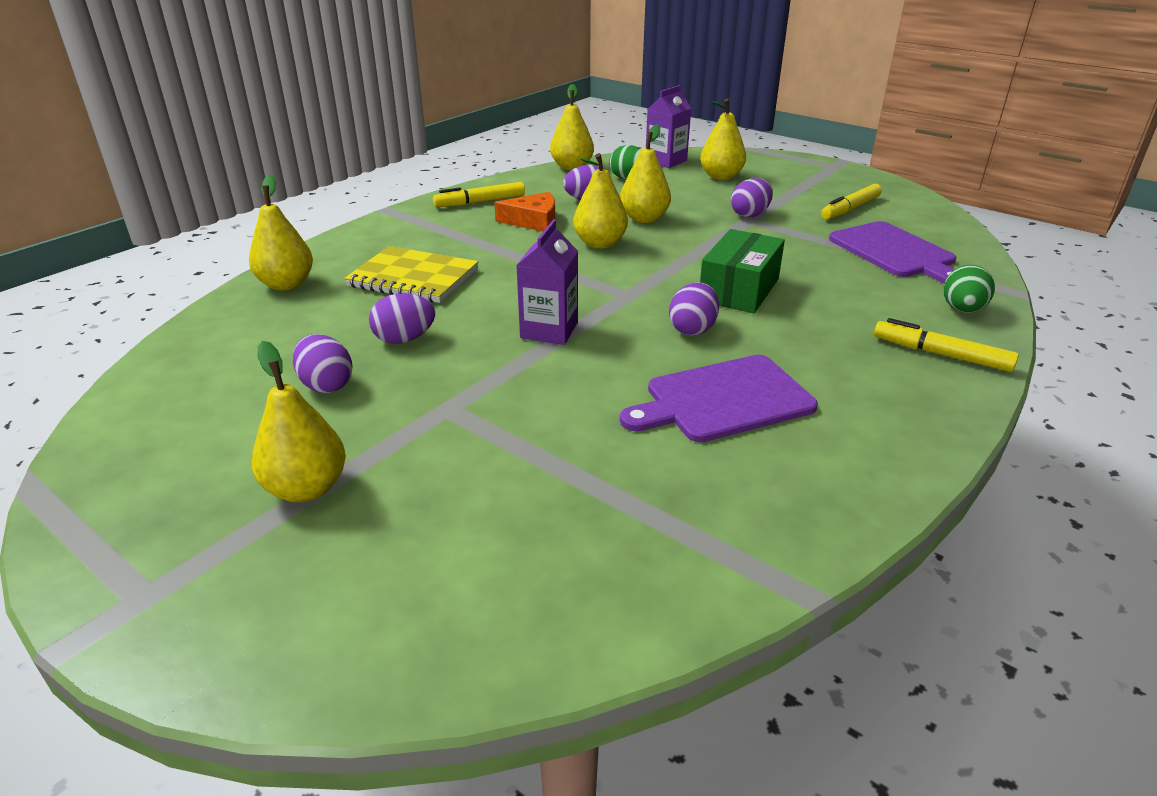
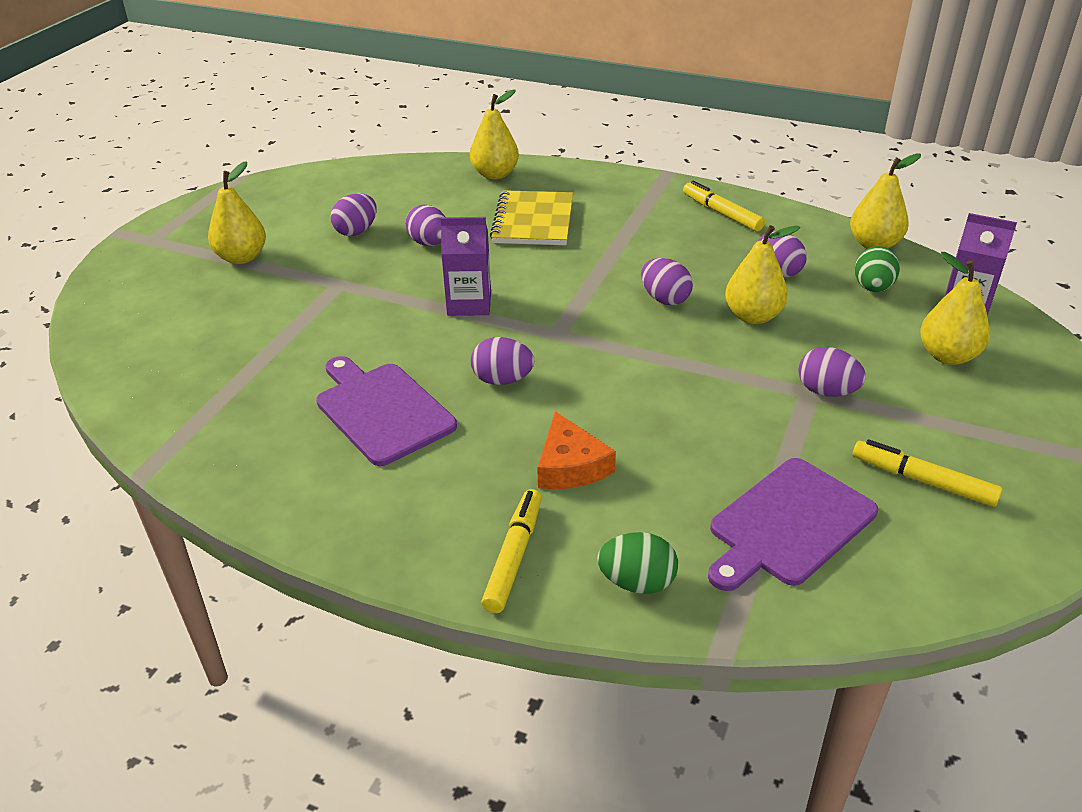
camera: 75 degrees right, 5 degrees up
(533, 221) = (695, 251): orange cheese -> orange cheese (570, 465)
(600, 244) = (665, 299): yellow pear -> purple egg
(739, 290) = (603, 401): green box -> none

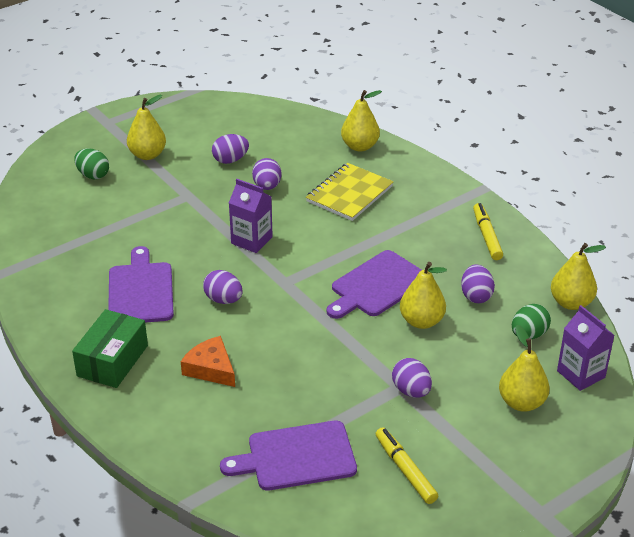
camera: 30 degrees right, 0 degrees up
(427, 512) = (112, 360): none -> green box
(514, 556) = (134, 405): yellow marker -> none
(570, 465) = (211, 368): orange cheese -> orange cheese turned 120 degrees clockwise
(637, 582) = (182, 448): green egg -> green egg (93, 175)
(665, 299) = (377, 286): purple egg -> purple cutting board

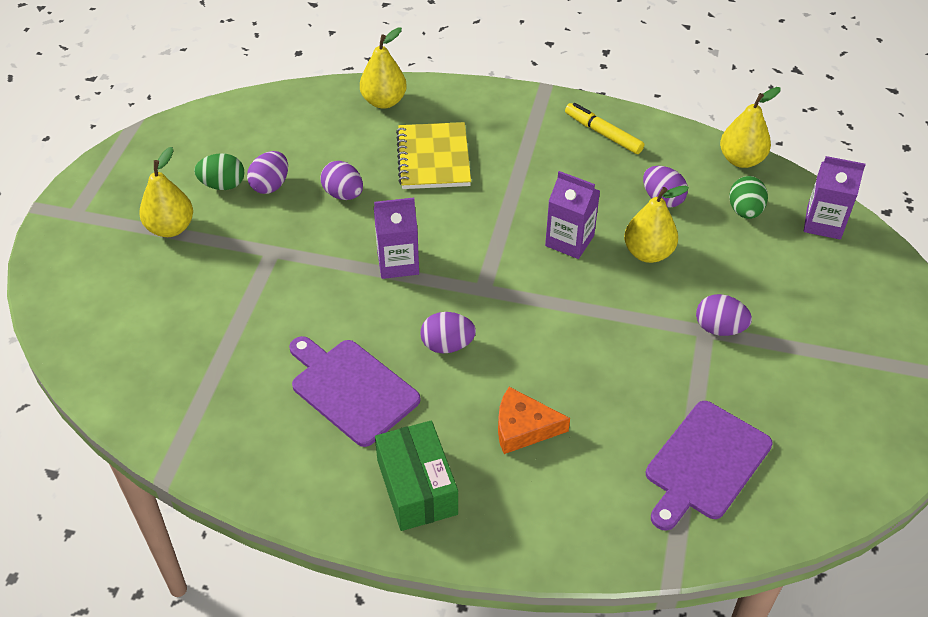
camera: 40 degrees left, 10 degrees up
(93, 175) = (135, 286): green egg -> green egg (223, 185)
(377, 286) = (569, 241): purple cutting board -> purple carton
(405, 470) = (803, 409): yellow marker -> none
(521, 402) = (813, 280): yellow pear -> none

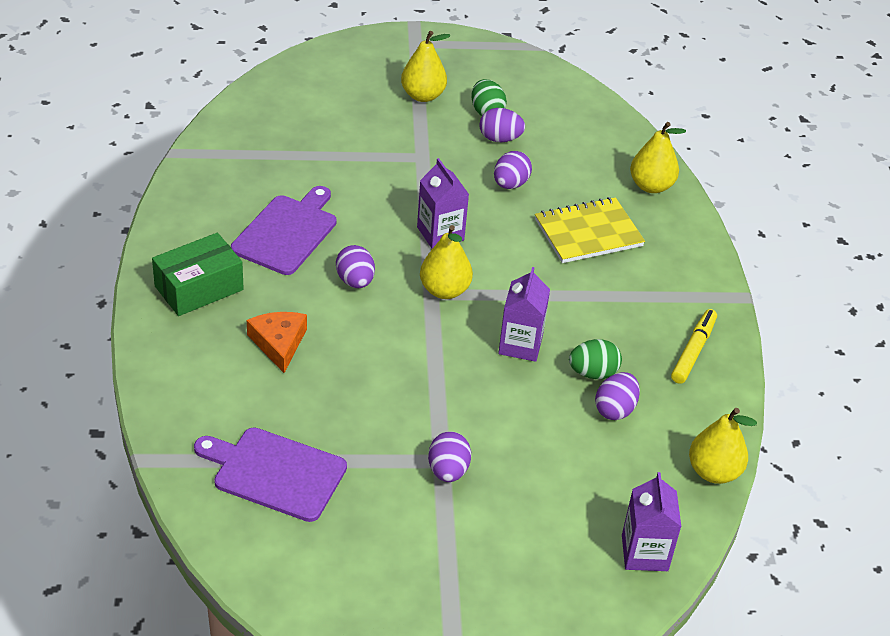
camera: 70 degrees right, 5 degrees down
(648, 253) = (530, 406): yellow pear -> yellow pear (444, 290)
(745, 211) = (630, 480): green egg -> green egg (593, 373)

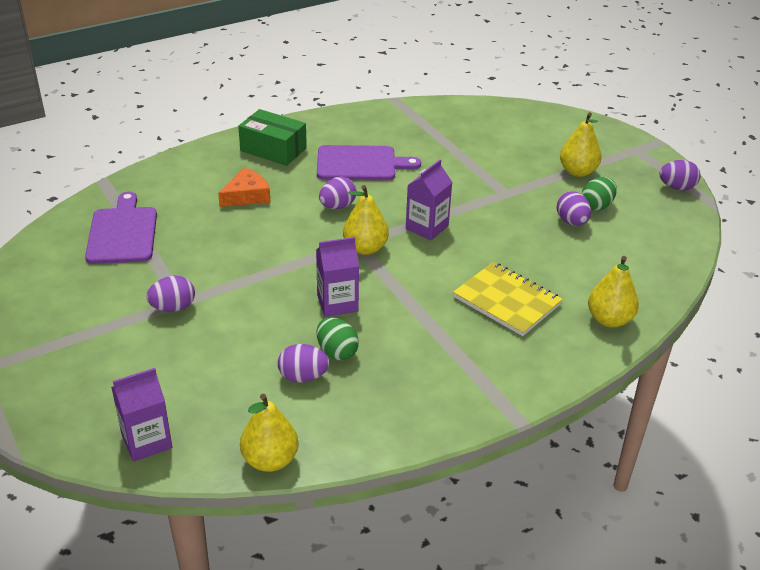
camera: 65 degrees right, 5 degrees down
(510, 184) = (522, 243): purple egg -> purple egg (676, 187)
(693, 351) = (414, 405): yellow marker -> none

